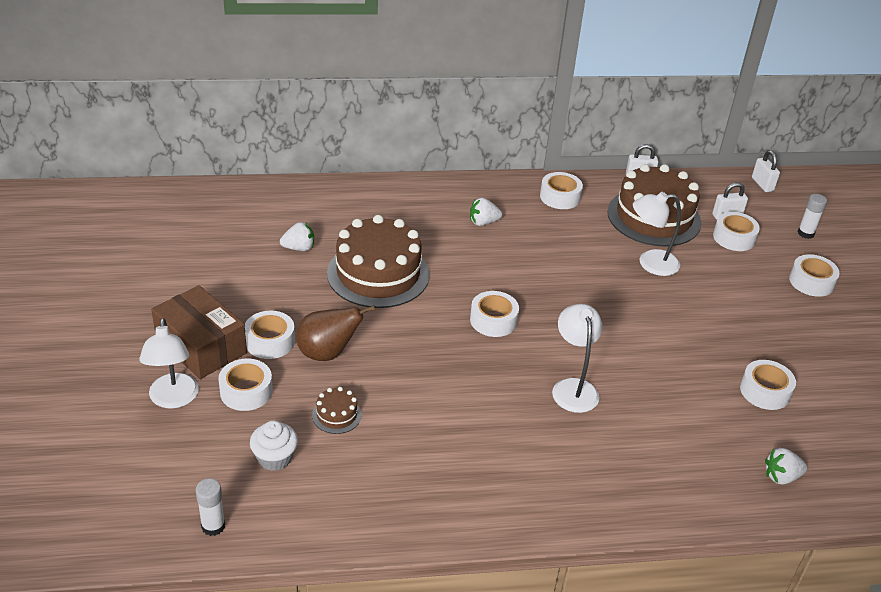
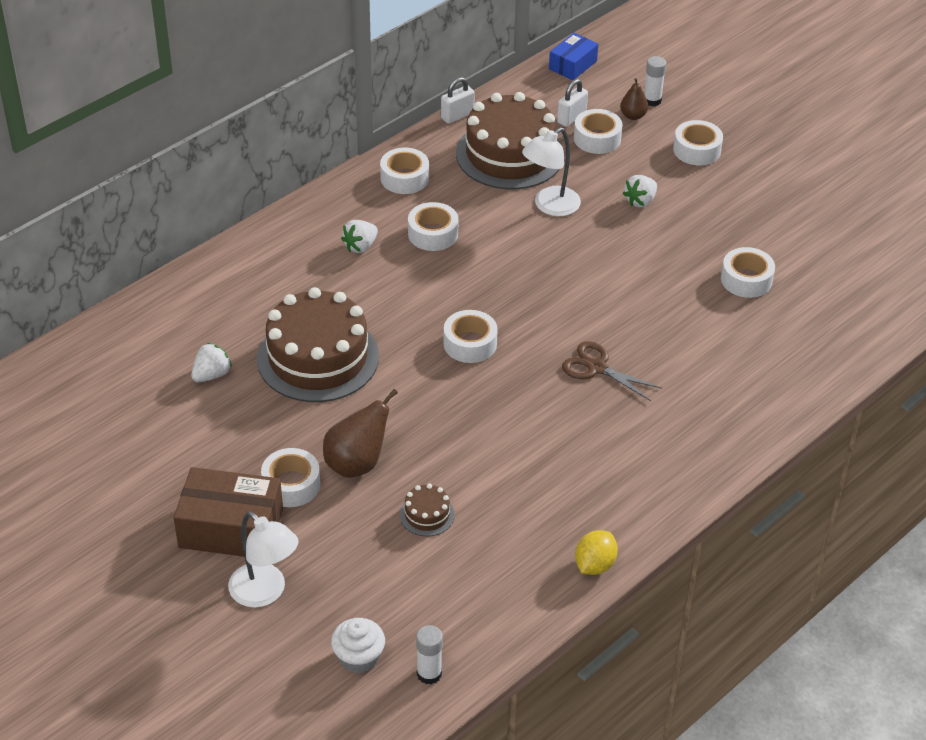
camera: 35 degrees left, 5 degrees up
(246, 391) = (323, 544): white tape -> white tape (433, 234)
(275, 458) = (416, 585): white cupcake -> white cupcake (358, 657)
(420, 528) = (594, 565): none -> yellow lemon
(573, 387) = (597, 368): white lamp -> brown scissors
(762, 184) = (572, 65): white padlock -> blue box
(779, 236) = (633, 116): none -> brown pear
(781, 477) = (818, 349): white strawberry -> white strawberry (640, 201)

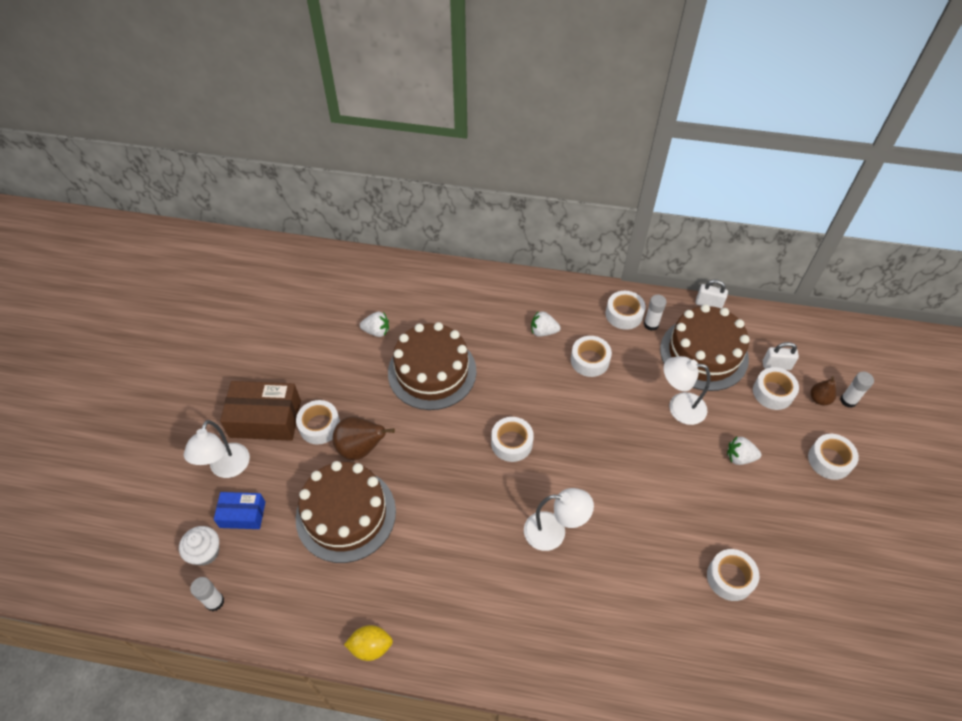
camera: 55 degrees right, 10 degrees up
(231, 528) = (265, 419): brown box -> brown box turned 60 degrees counterclockwise
(427, 515) = (346, 514): brown cake -> brown cake, size x2.40
(437, 167) = (651, 324): none -> white glue stick
(572, 65) = (828, 333): blue box -> blue box (242, 514)
(597, 368) = (554, 532): brown scissors -> white lamp

